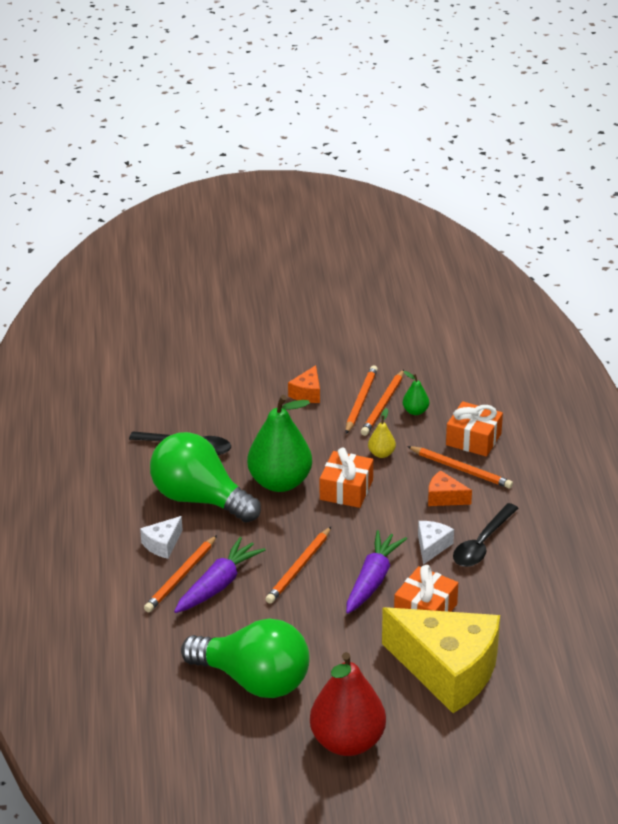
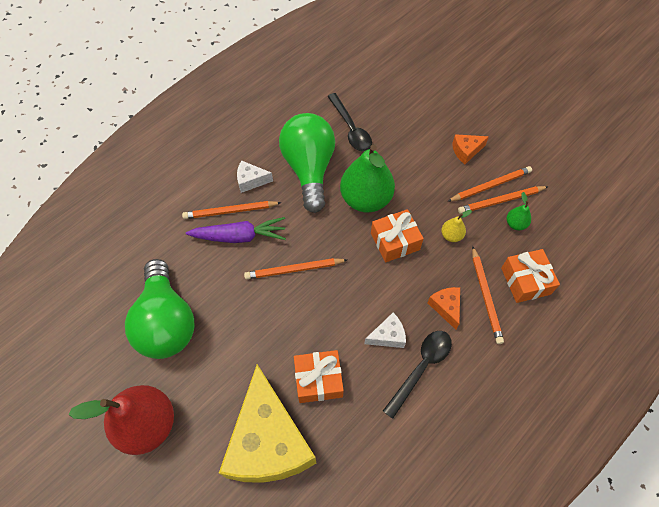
camera: 50 degrees right, 25 degrees up
(372, 580) = (320, 323): purple carrot -> none
(482, 544) = (421, 368): black spoon -> black spoon turned 135 degrees clockwise

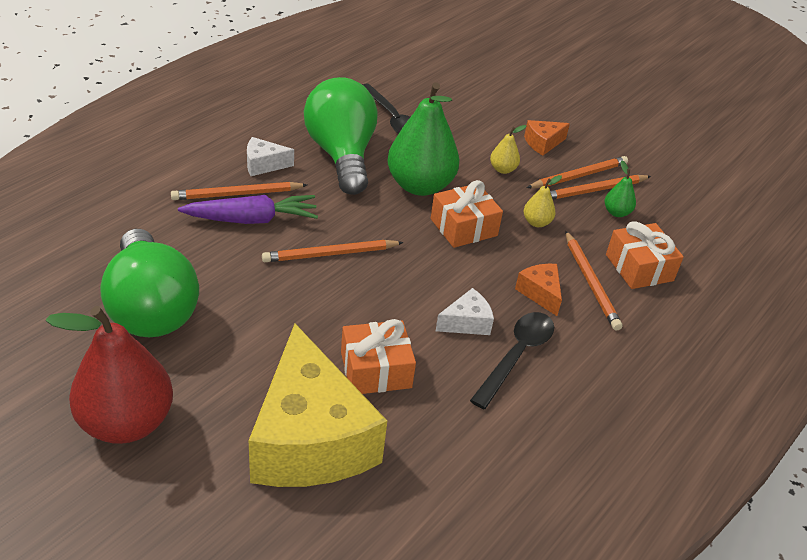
camera: 10 degrees left, 20 degrees down
(431, 180) = (503, 169): none -> yellow pear

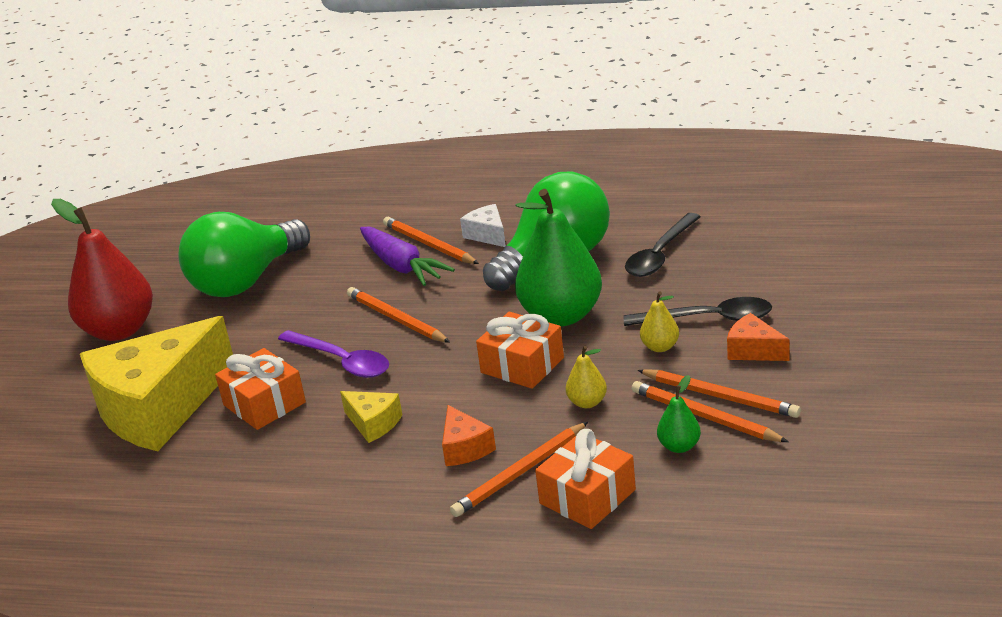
camera: 70 degrees right, 10 degrees down
(360, 305) = (341, 361): none -> purple spoon
(466, 322) = (373, 423): white cheese -> yellow cheese
(516, 356) = (352, 469): black spoon -> black spoon (708, 319)
(540, 293) = (465, 448): orange cheese -> orange cheese turned 120 degrees clockwise

